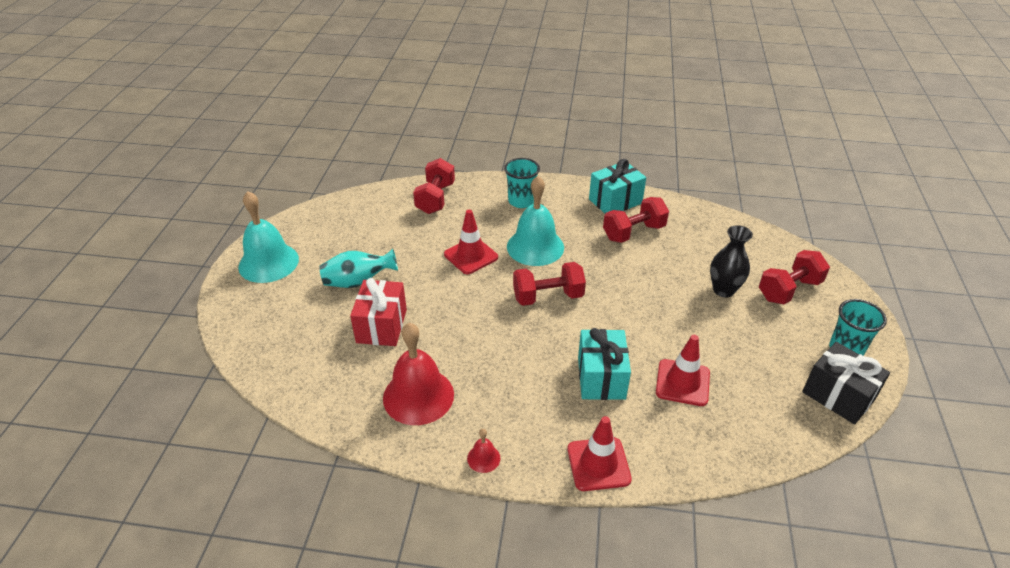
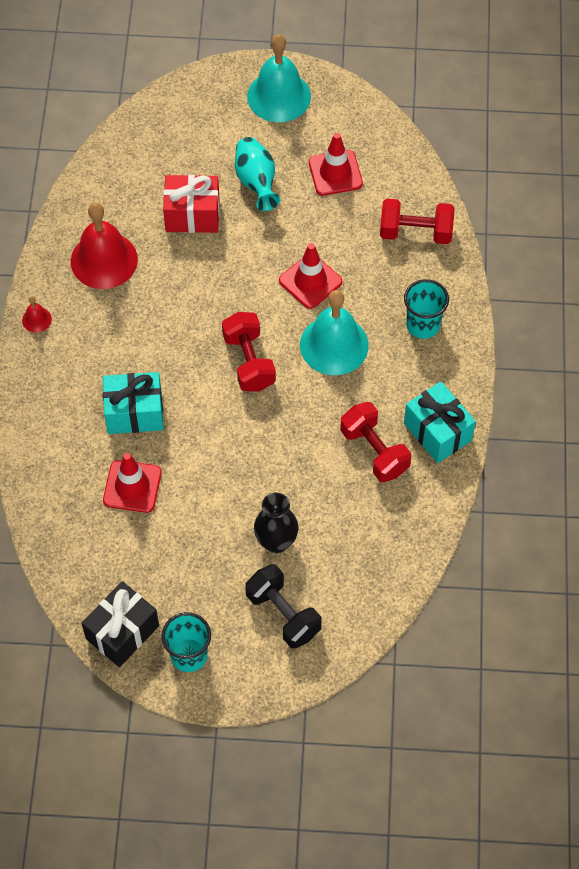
camera: 85 degrees right, 20 degrees up
(598, 464) = (33, 410): red traffic cone -> red traffic cone (335, 173)
(789, 290) = (283, 614): red dumbbell -> black dumbbell

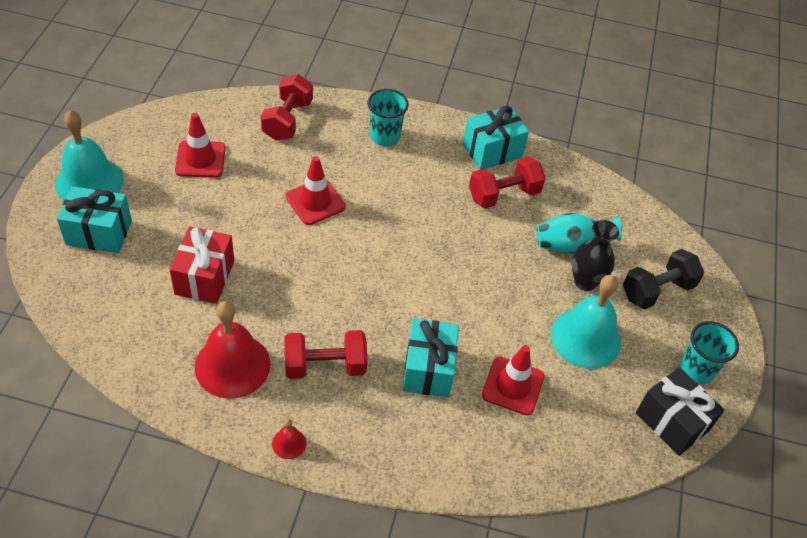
camera: 85 degrees left, 10 degrees down
(221, 122) = (99, 232): none -> turquoise gift
(249, 361) = (391, 265): red dumbbell -> red dumbbell (325, 366)
(256, 182) = (186, 219): turquoise vase -> turquoise vase (570, 245)
(334, 345) = (389, 199): turquoise bell -> turquoise bell (585, 338)

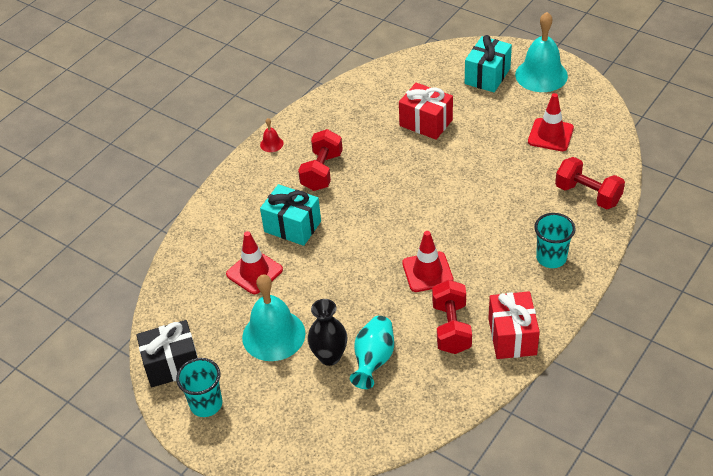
camera: 120 degrees right, 5 degrees down
(232, 365) = (344, 126): red bell -> none
(315, 202) = (482, 195): red traffic cone -> red traffic cone (427, 272)
(492, 151) = (512, 336): turquoise gift -> red gift
(657, 290) = (297, 410): black dumbbell -> none

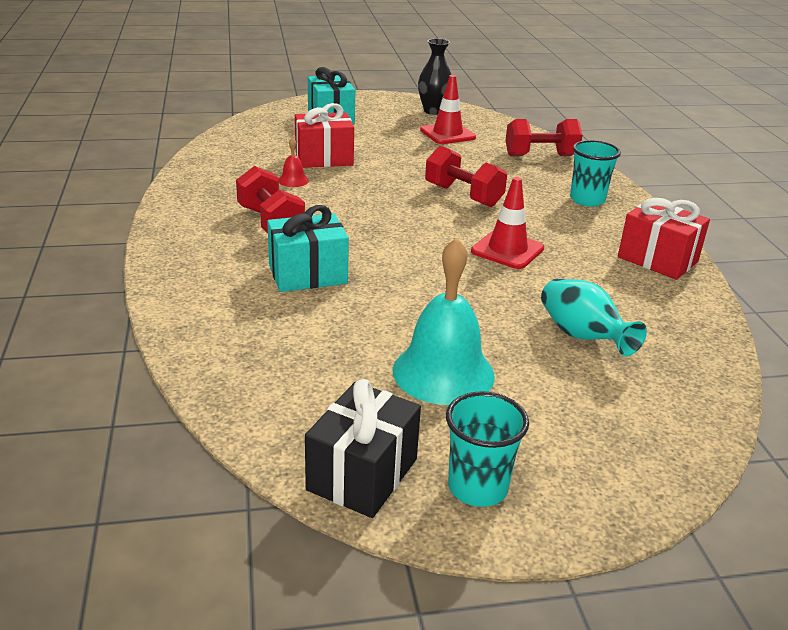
camera: 50 degrees left, 15 degrees down
(254, 272) = (325, 330): red traffic cone -> none
(271, 144) = (172, 223): red bell -> red bell (293, 180)
(329, 356) = (535, 357): black vase -> black vase (433, 111)
(451, 328) = (601, 277): red dumbbell -> red dumbbell (463, 196)
(541, 75) = (376, 106): turquoise bell -> none

